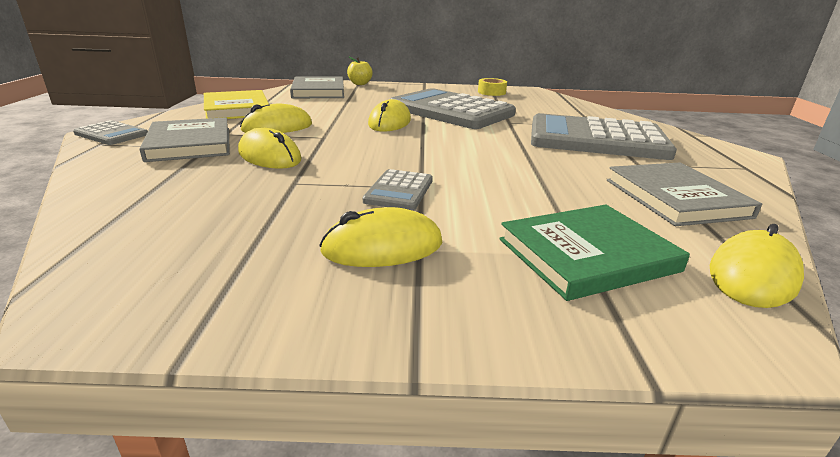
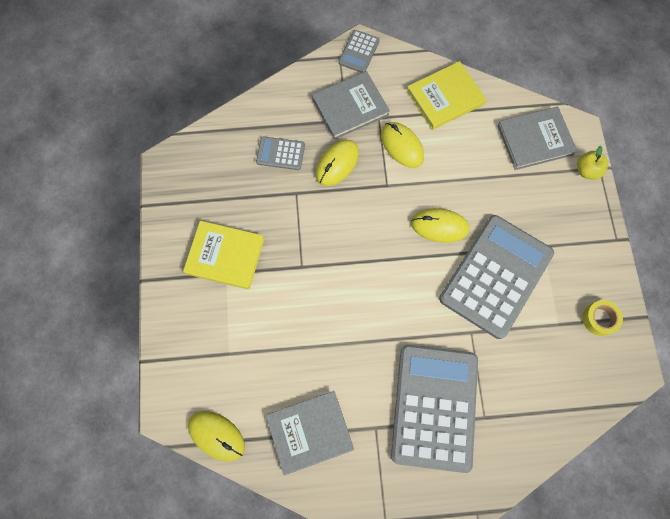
camera: 85 degrees right, 45 degrees up
(382, 247) = (225, 256): yellow mouse -> yellow book
(399, 191) = (293, 254): grey calculator -> grey calculator (280, 153)
(587, 255) = (228, 355): green book -> none

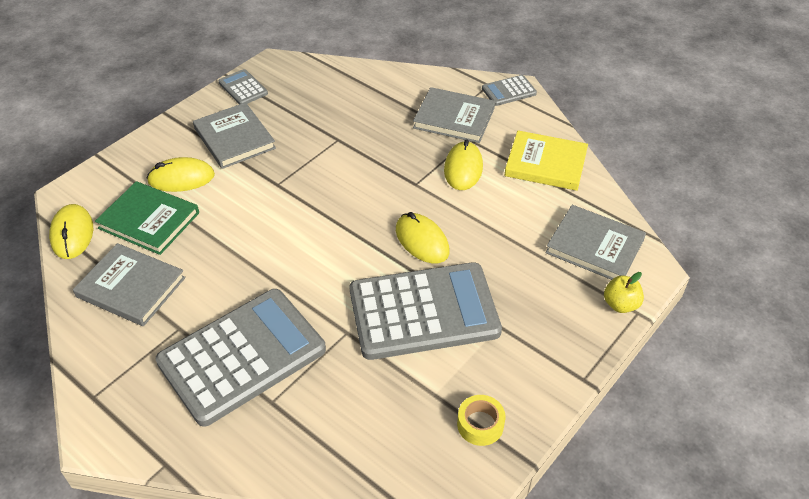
camera: 45 degrees right, 25 degrees down
(225, 256) = (234, 138): yellow book -> grey book
(254, 375) = (149, 220): none -> green book
(280, 153) = (360, 109): grey calculator -> grey calculator (243, 88)
(337, 164) = (394, 144): yellow mouse -> yellow mouse (181, 178)

